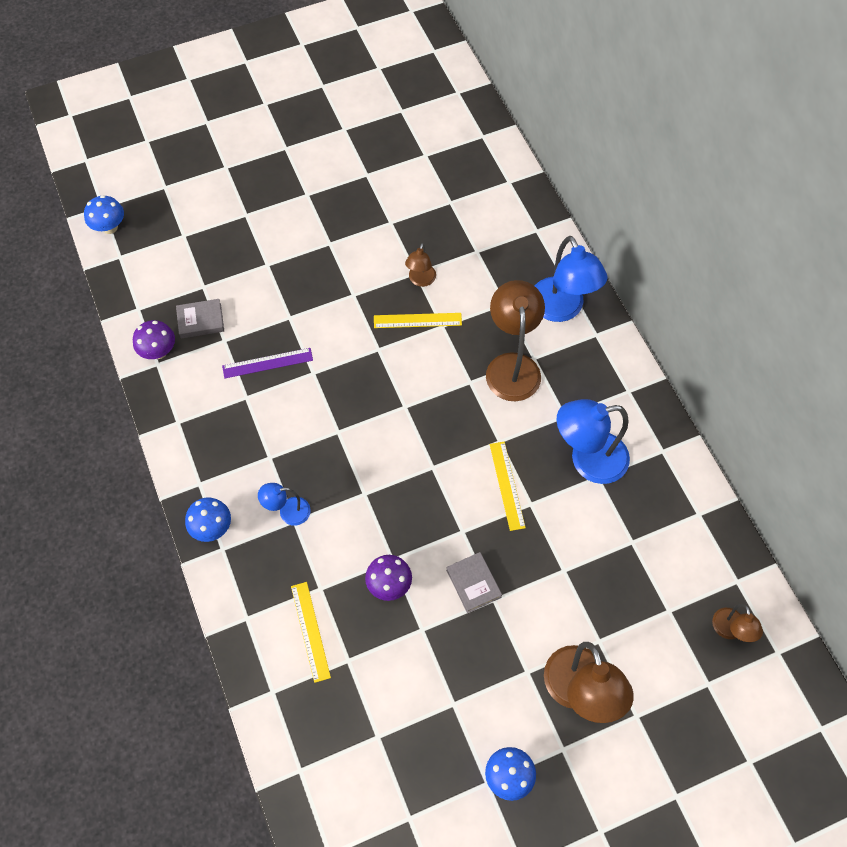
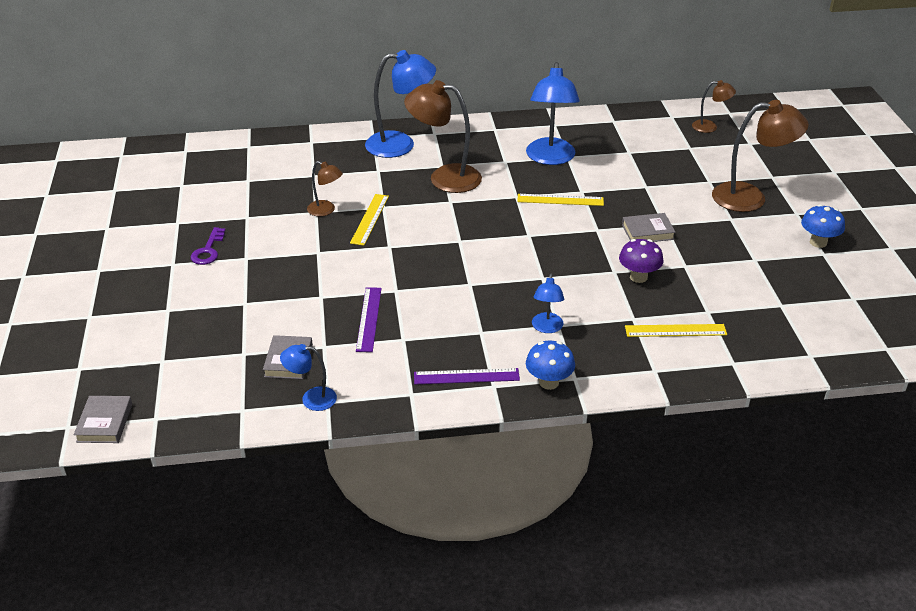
camera: 75 degrees left, 25 degrees down
(110, 227) = (104, 423): blue mushroom -> grey book
(159, 351) = (311, 399): purple mushroom -> blue lamp
(207, 459) = (466, 376): none -> purple ruler
(332, 212) = (208, 250): none -> purple key

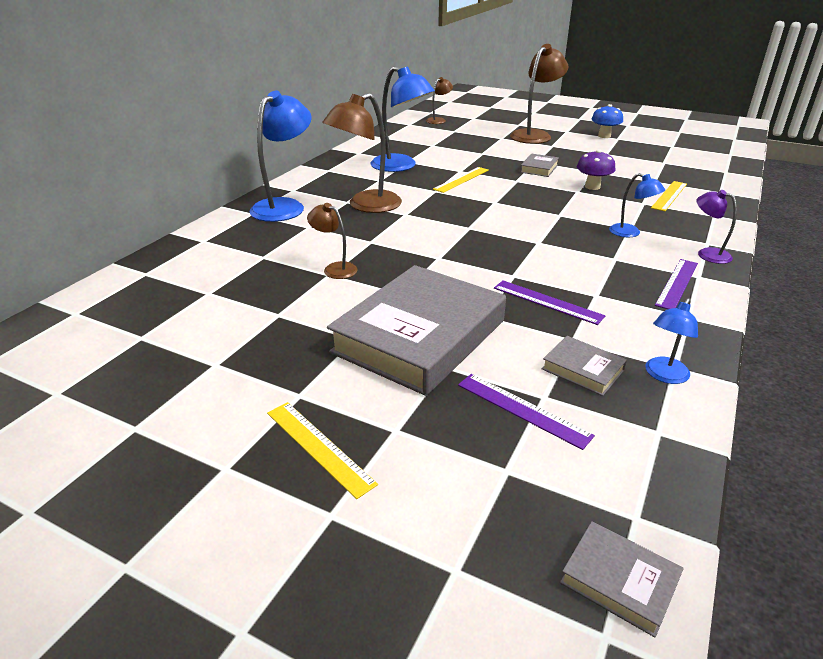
camera: 55 degrees left, 5 degrees down
(208, 250) = (307, 359): purple key -> none
(223, 349) = (522, 409): none -> purple ruler
(270, 281) = (419, 336): none -> grey book
(326, 210) = (335, 269): brown lamp -> brown lamp turned 120 degrees counterclockwise
(370, 219) = (381, 253): yellow ruler -> yellow ruler (319, 447)
(549, 382) = (707, 254): blue mushroom -> purple lamp

